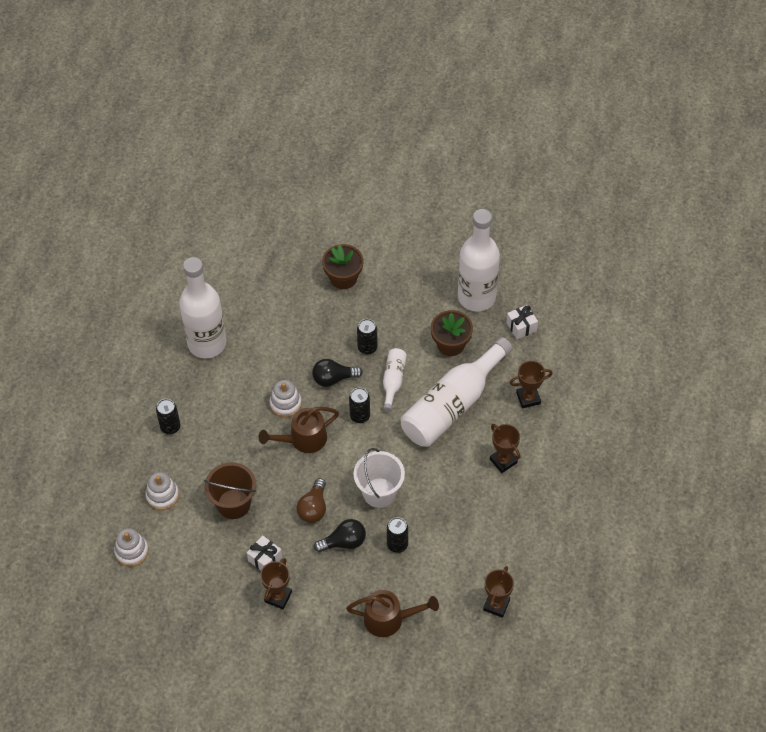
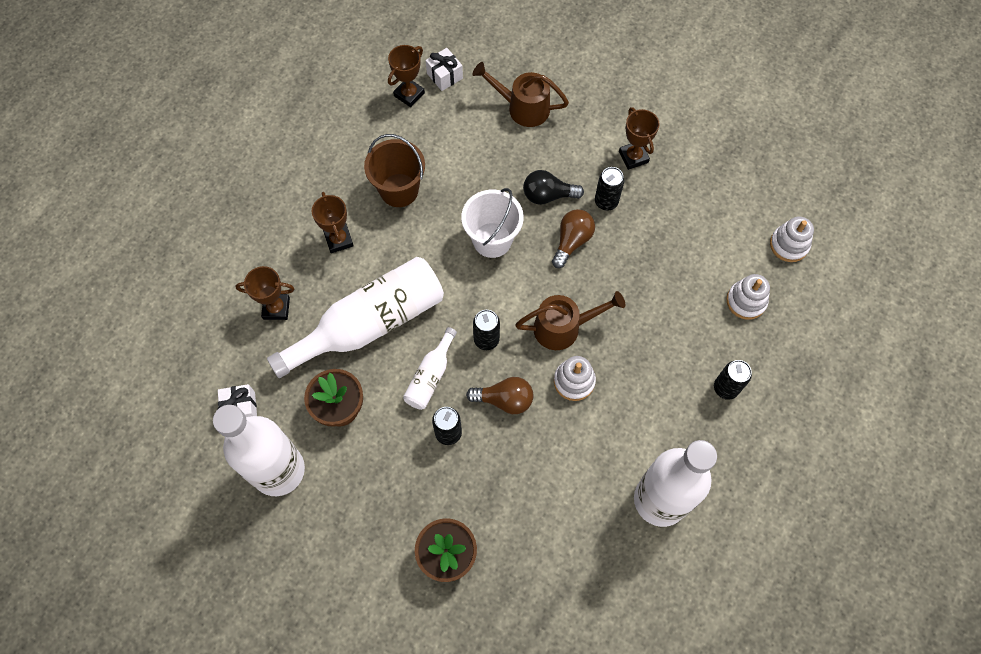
camera: 165 degrees left, 10 degrees up
(233, 504) = (663, 270): brown bucket -> brown bucket (399, 190)
(265, 559) = (639, 199): white gift -> white gift (444, 76)
(278, 597) = (633, 157): brown trophy -> brown trophy turned 60 degrees counterclockwise
(333, 378) = (504, 400): black light bulb -> brown light bulb
(397, 544) = (490, 178): black can -> black can (606, 202)

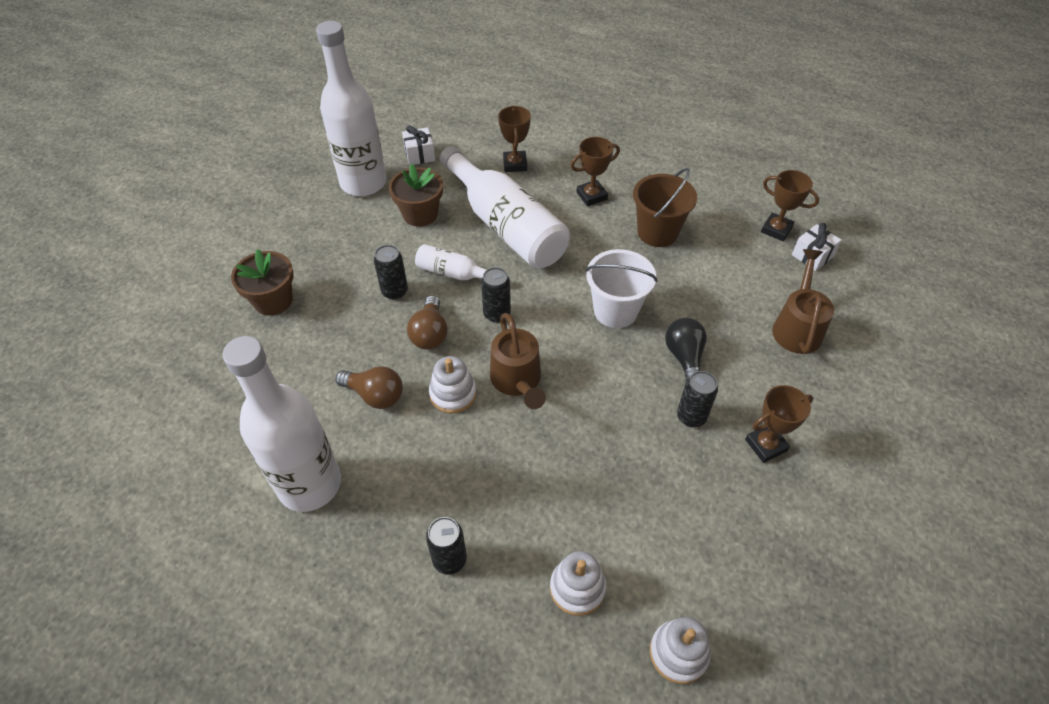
camera: 85 degrees right, 15 degrees down
(572, 241) = (628, 384): brown light bulb -> brown light bulb (375, 395)

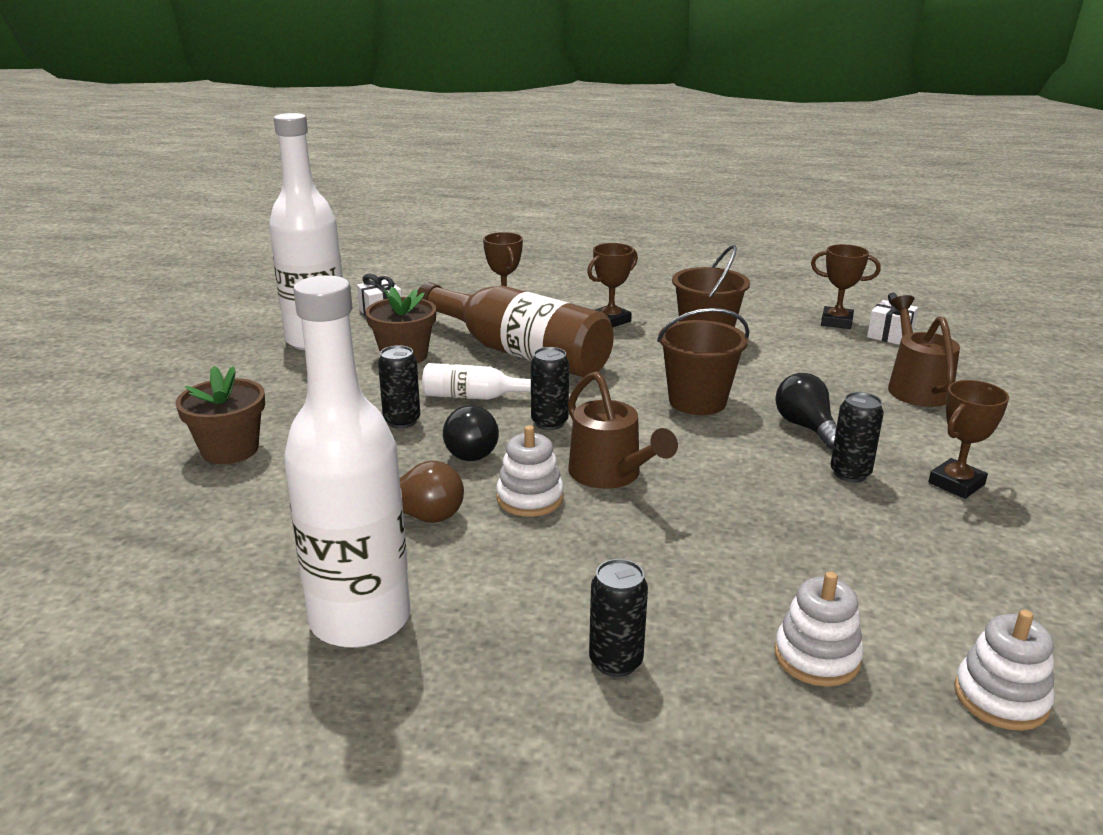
camera: 15 degrees left, 25 degrees down
(430, 333) = (469, 450): brown light bulb -> black light bulb
(505, 225) = (519, 352): white bottle -> brown bottle
(615, 311) = (697, 401): white bucket -> brown bucket

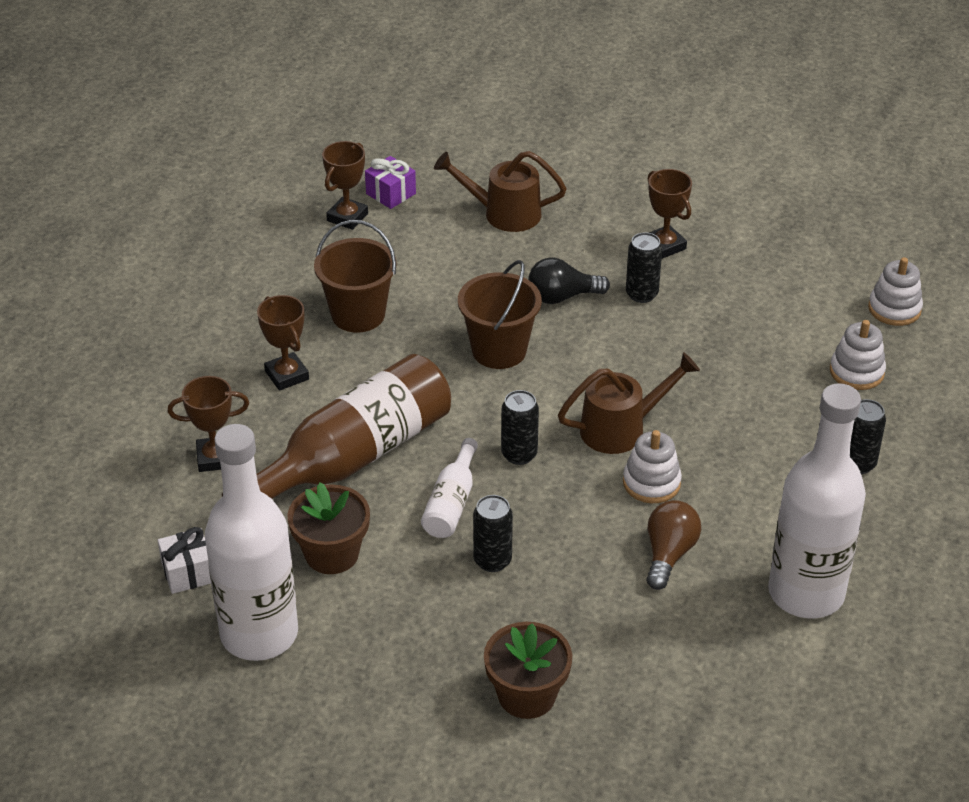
camera: 80 degrees left, 15 degrees up
(469, 450) = (561, 515): black light bulb -> none
(890, 335) = (391, 194): white gift -> purple gift

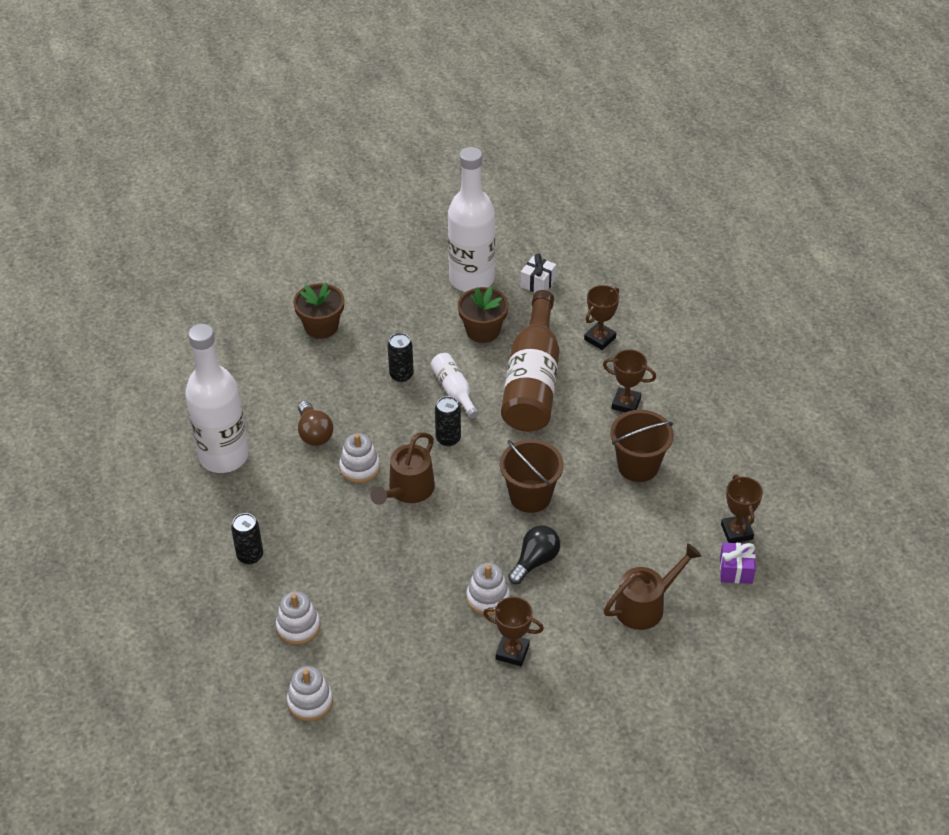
camera: 140 degrees right, 5 degrees up
(641, 294) = (488, 598): black can -> white stacking toy

